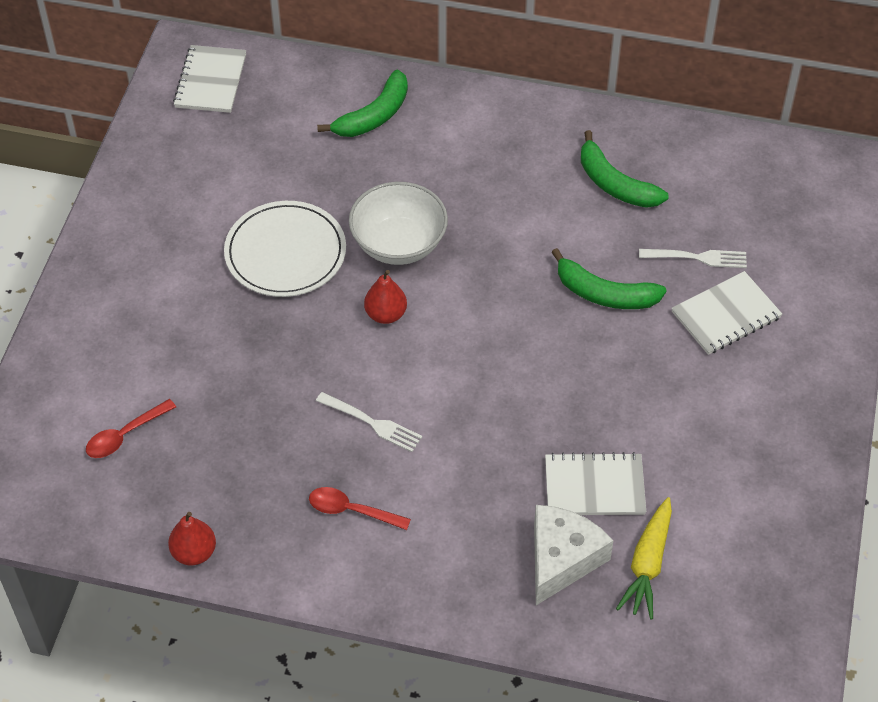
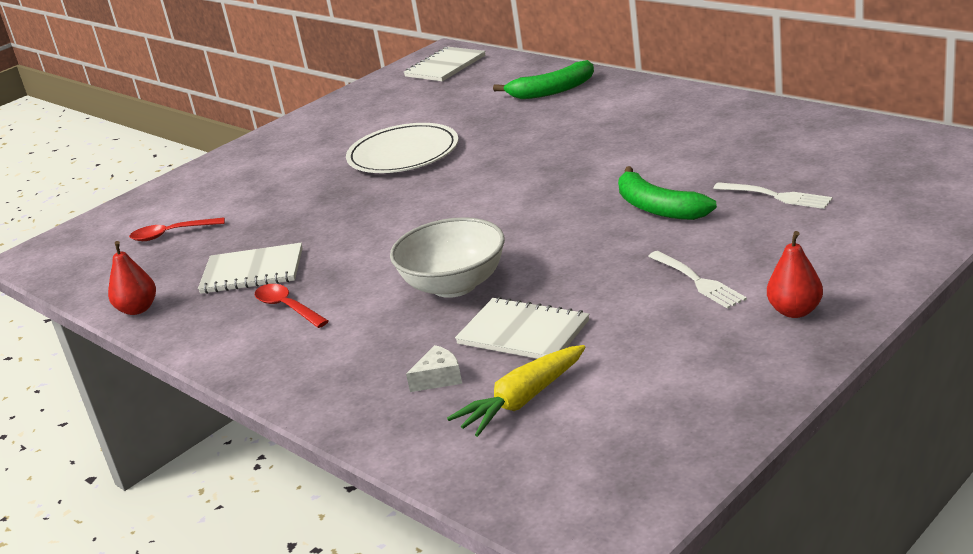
camera: 35 degrees right, 25 degrees down
(371, 423) = (364, 257): white fork -> white fork (696, 281)
(386, 314) = (445, 196): red pear -> red pear (795, 311)
(399, 244) = (499, 158): white bowl -> white bowl (454, 285)
(562, 559) = (439, 378): white cheese -> white cheese, size x0.49
(615, 184) = (732, 144): green banana -> none
(726, 315) = (773, 237): white notebook -> white notebook (252, 271)

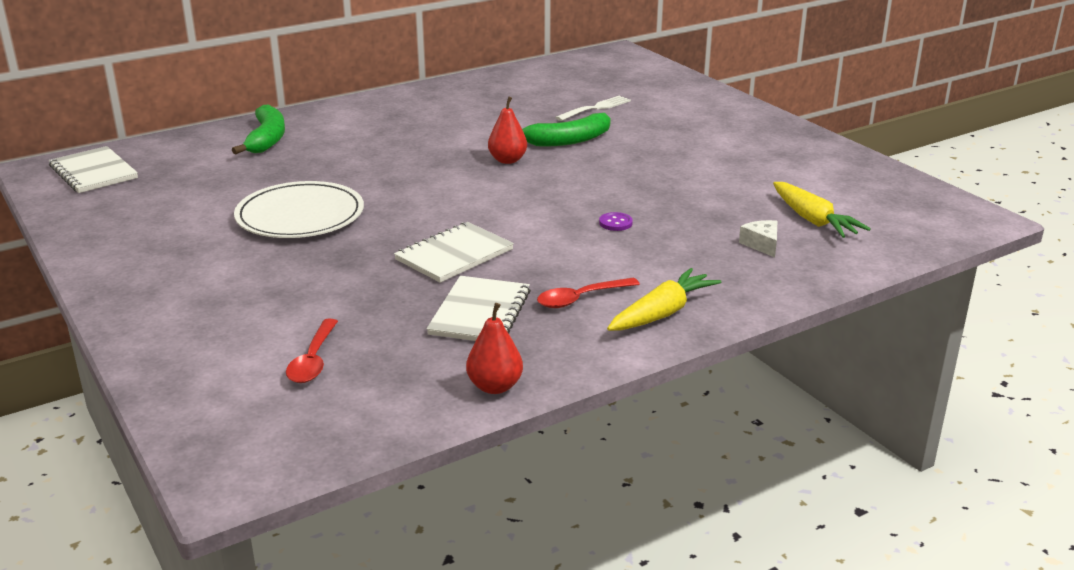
camera: 80 degrees left, 0 degrees up
(268, 353) = (662, 313): none -> yellow carrot
(454, 285) = (615, 223): white bowl -> purple button
(523, 333) = (717, 208): white notebook -> white notebook (454, 255)
(696, 281) = (693, 148): white fork -> none
(795, 311) = (757, 131): red pear -> red pear (507, 160)

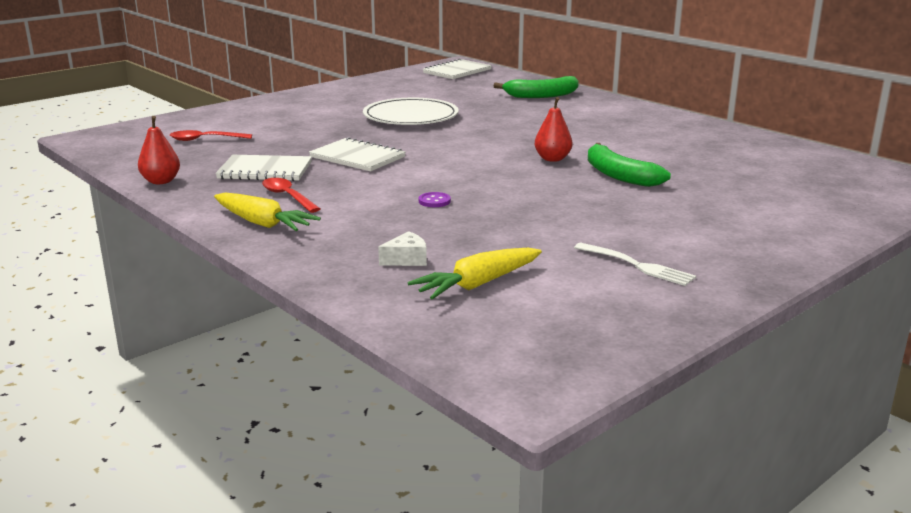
camera: 80 degrees right, 5 degrees down
(595, 108) = (721, 181): white fork -> white fork (636, 265)

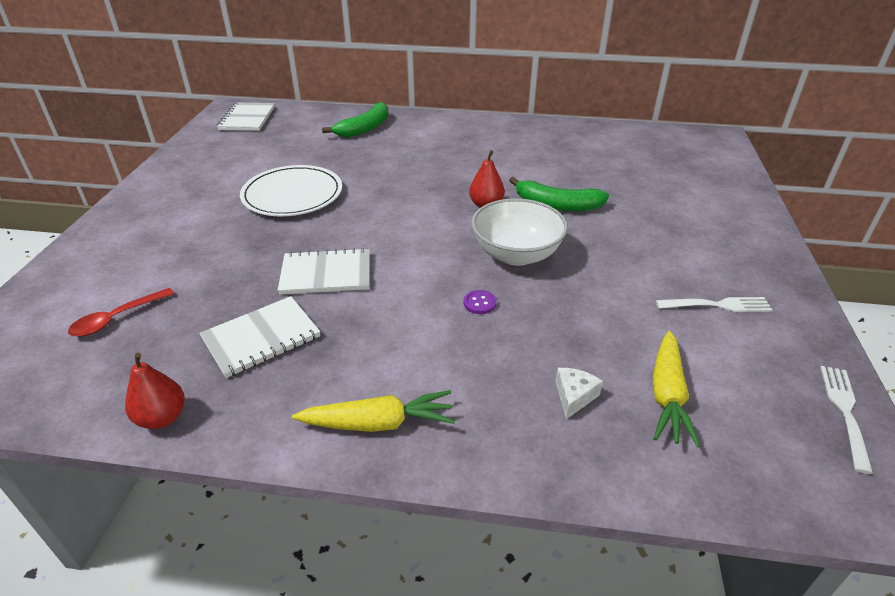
camera: 40 degrees left, 15 degrees up
(287, 197) = (343, 367): red spoon -> none
(518, 189) = (516, 254): none -> white bowl
(613, 348) = (845, 413): none -> white fork

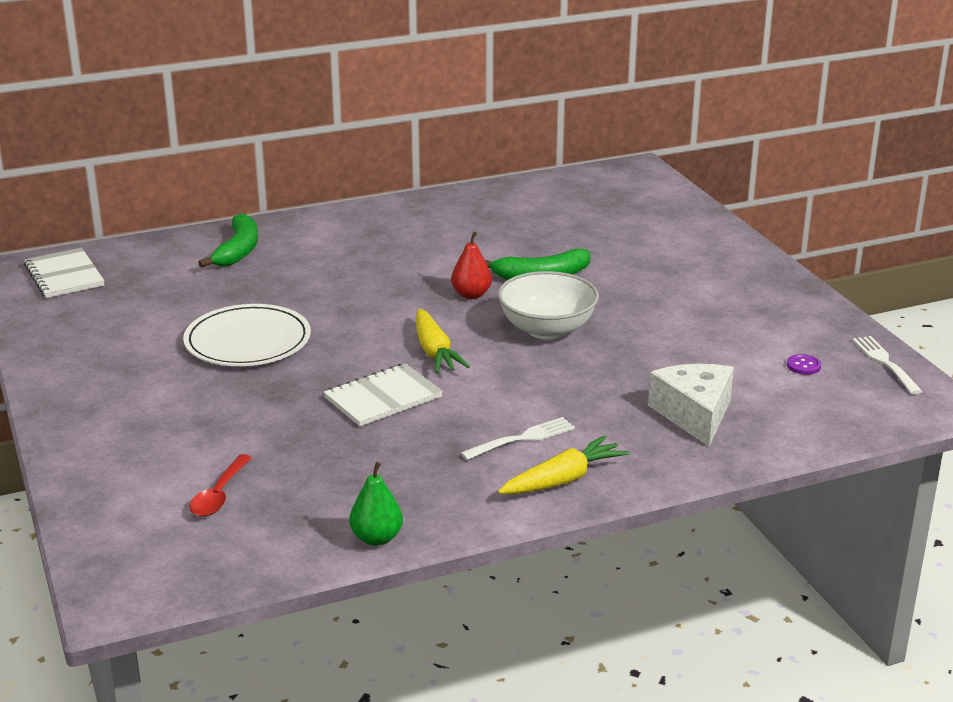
camera: 30 degrees left, 10 degrees down
(162, 418) = (376, 538): red pear -> green pear
(261, 338) = (387, 462): white notebook -> none
(479, 303) = (555, 377): purple button -> purple button (803, 366)
(574, 396) = (694, 415): white cheese -> white cheese, size x2.05
(667, 395) = (760, 391): yellow carrot -> yellow carrot (434, 352)
(717, 305) = (749, 320): white fork -> white fork (521, 439)

